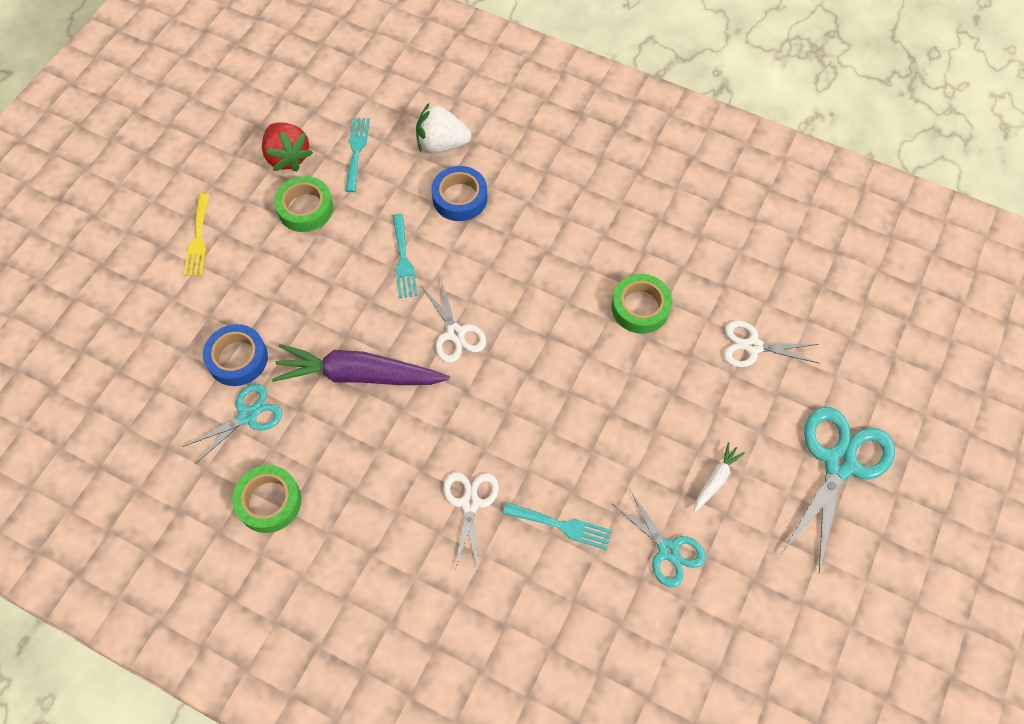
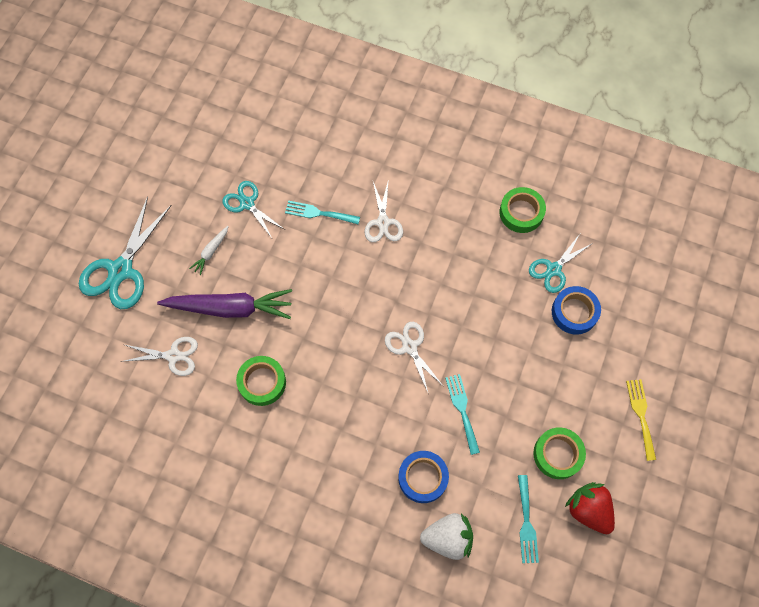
camera: 175 degrees right, 5 degrees up
(359, 375) = (478, 307): purple carrot -> purple carrot (230, 308)

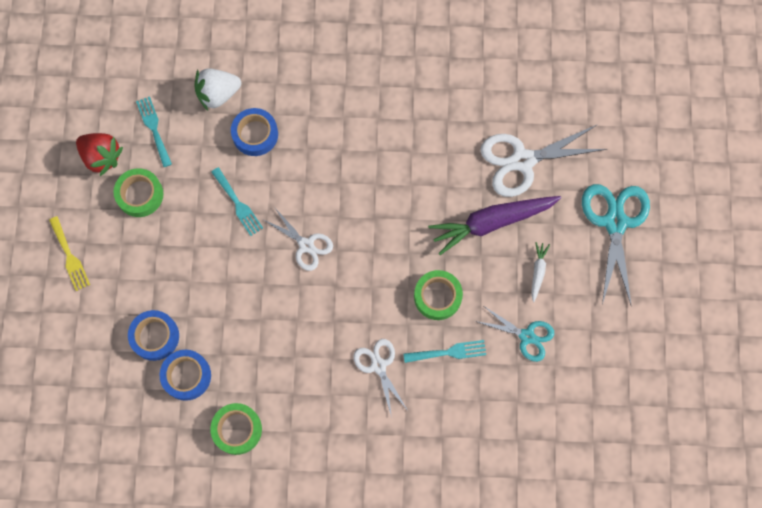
camera: 160 degrees right, 5 degrees up
(173, 356) = (522, 161): white scissors -> white scissors, size x1.68
(262, 382) = (430, 165): green tape -> green tape (437, 296)
(554, 269) = (186, 376): turquoise scissors -> blue tape

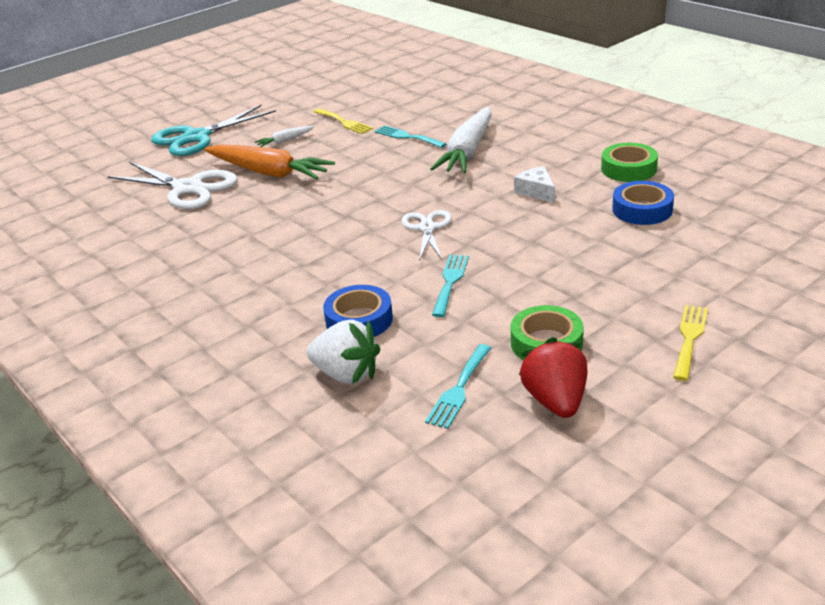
camera: 130 degrees left, 40 degrees down
(155, 336) = (648, 242): blue tape -> none
(276, 345) = (536, 192): none -> white cheese
(378, 366) = (467, 151): white scissors -> white carrot
(437, 296) = (370, 160): green tape -> none
(492, 223) = (269, 172): purple carrot -> orange carrot
(526, 336) = (344, 122): turquoise scissors -> yellow fork

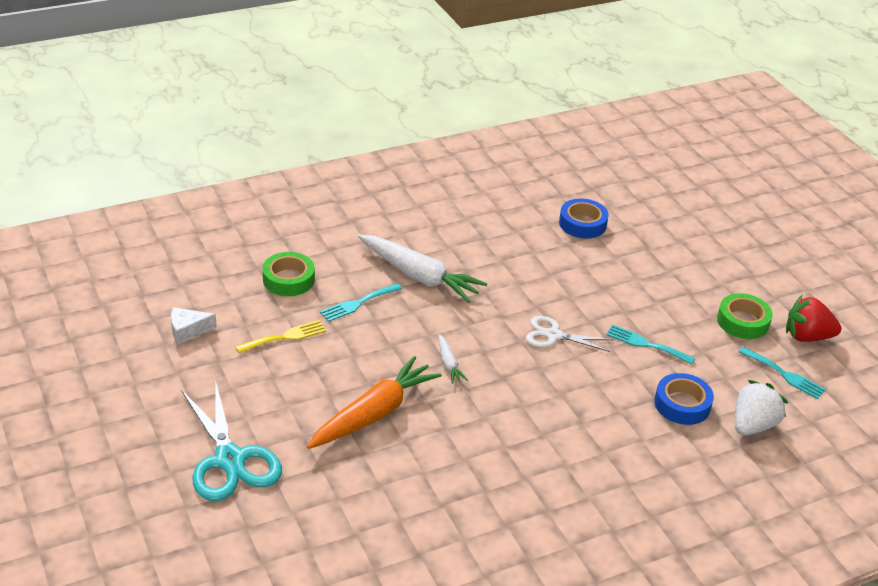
camera: 80 degrees left, 5 degrees up
(188, 188) = (371, 482): white scissors -> none
(285, 141) = (299, 389): white carrot -> white carrot (449, 364)
(536, 192) = (523, 262): white cheese -> white cheese (188, 330)
(628, 169) = (512, 207): green tape -> green tape (288, 279)
(689, 338) = (756, 263): yellow fork -> none

